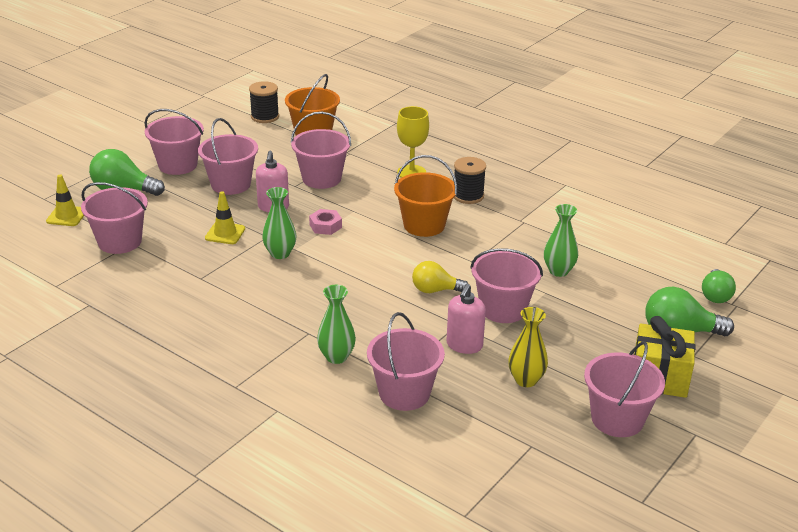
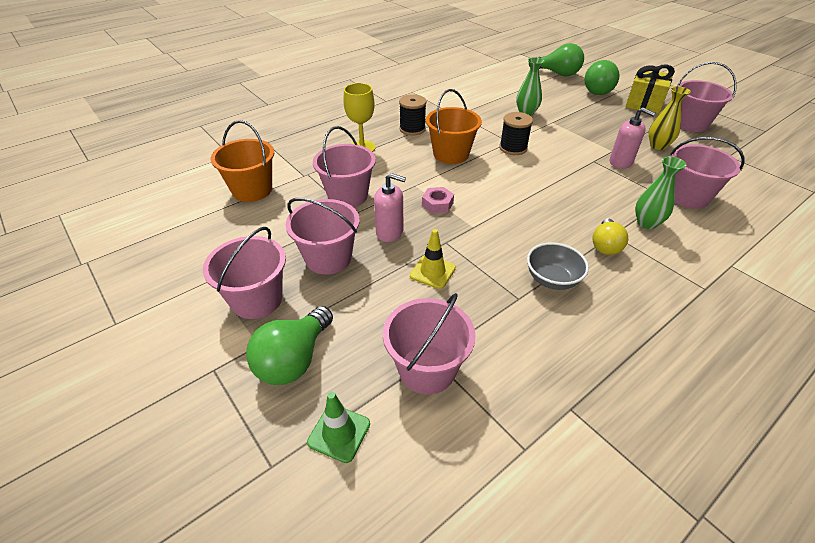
camera: 75 degrees left, 10 degrees up
(66, 216) = (339, 433): yellow traffic cone -> green traffic cone
(229, 295) = (552, 279): none -> grey bowl
(265, 117) = (188, 218): black spool -> black spool (513, 148)
(280, 253) = (480, 237): green vase -> none
(435, 290) = (548, 163): yellow light bulb -> yellow light bulb (605, 246)
(503, 309) = (573, 140): pink bucket -> none
(715, 295) = (557, 74): green light bulb -> green light bulb, size x1.50

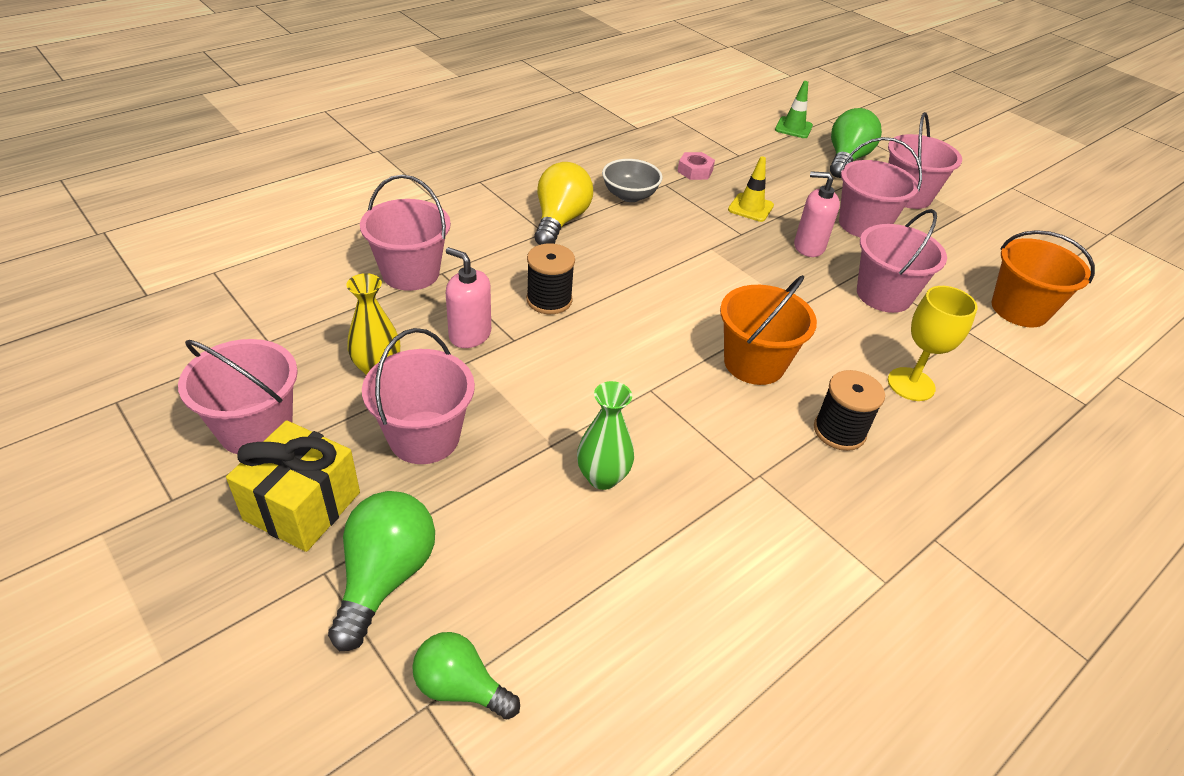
camera: 175 degrees right, 0 degrees up
(427, 369) = (742, 149): pink bucket -> pink bucket (424, 437)
(437, 204) = (760, 278): pink nut -> pink nut (695, 171)
(513, 148) = (646, 373): black spool -> black spool (549, 300)
(557, 74) = (460, 687): green light bulb -> green light bulb, size x0.67
(605, 246) = (560, 221): yellow light bulb -> yellow light bulb, size x1.50
(646, 223) = (495, 242): green vase -> none

